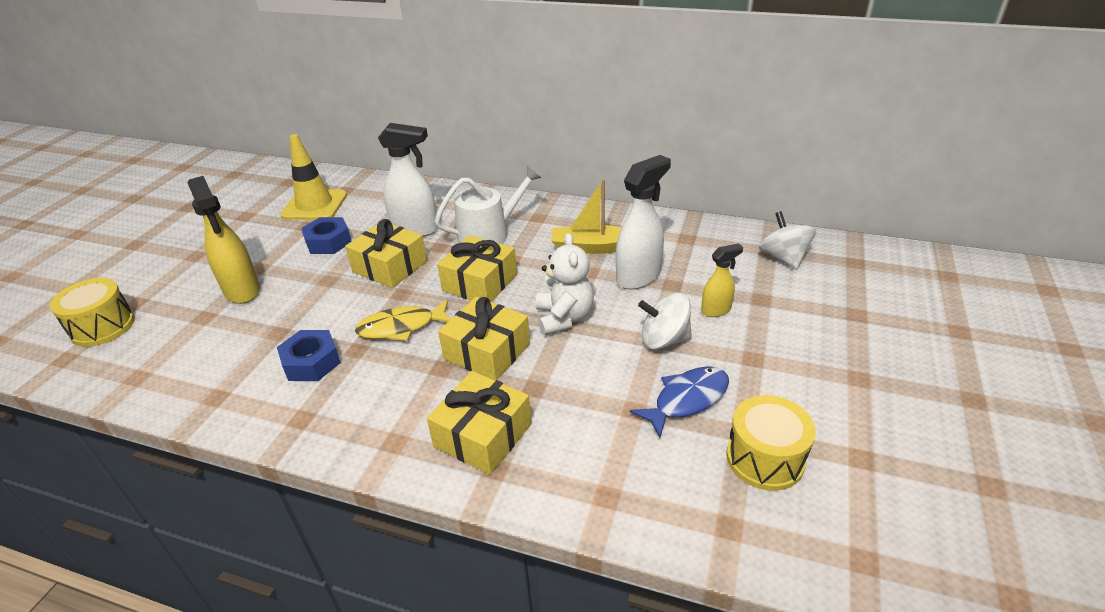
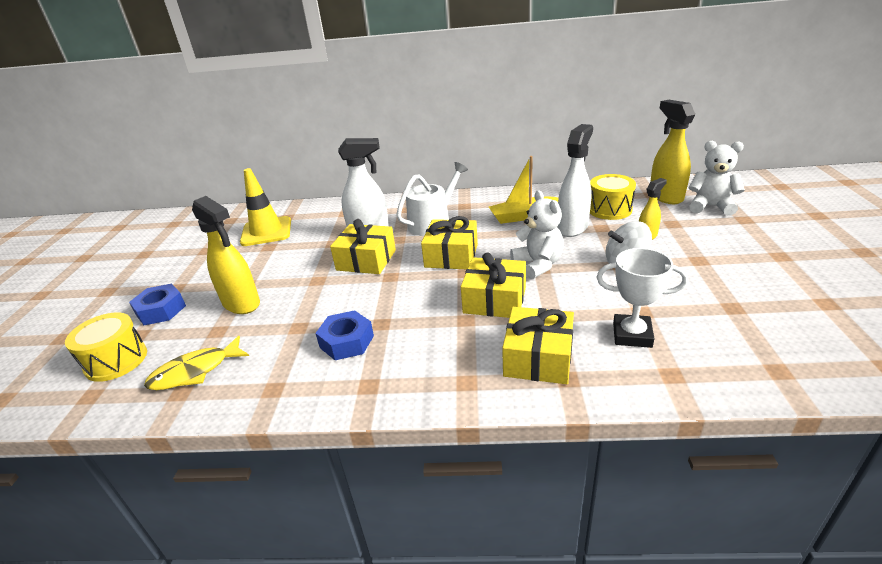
camera: 15 degrees left, 5 degrees down
(328, 242) = (298, 254): blue nut -> blue nut (161, 310)
(401, 327) = (408, 299): yellow fish -> yellow fish (195, 371)
(601, 435) = (632, 335): none -> white trophy
(687, 399) = (675, 296): blue fish -> none
(765, 458) = (763, 320): yellow drum -> yellow drum (609, 209)
(783, 258) = (665, 196): white spinning top -> yellow spray bottle
(828, 285) = (710, 206): none -> white teddy bear

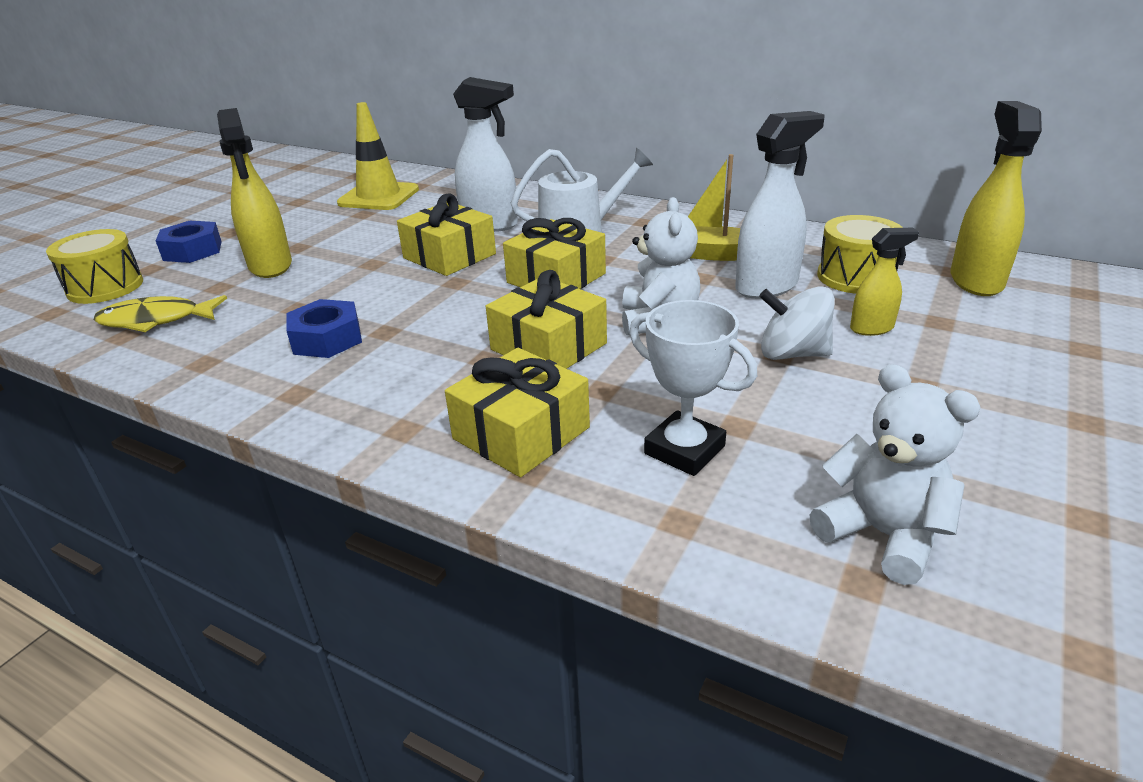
camera: 25 degrees right, 0 degrees up
(710, 206) = (1043, 314): white teddy bear -> white teddy bear (882, 535)

